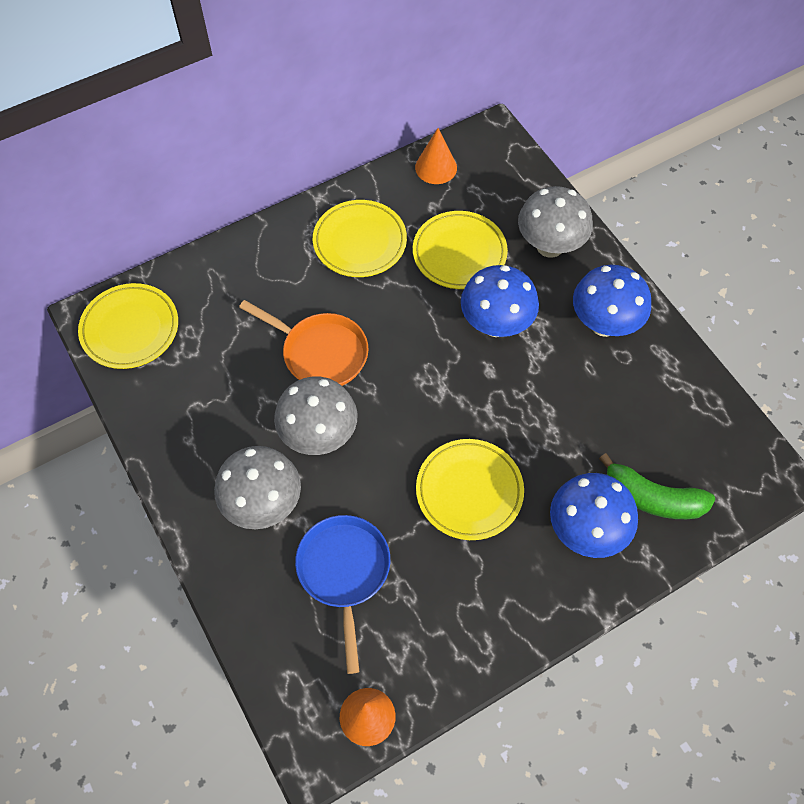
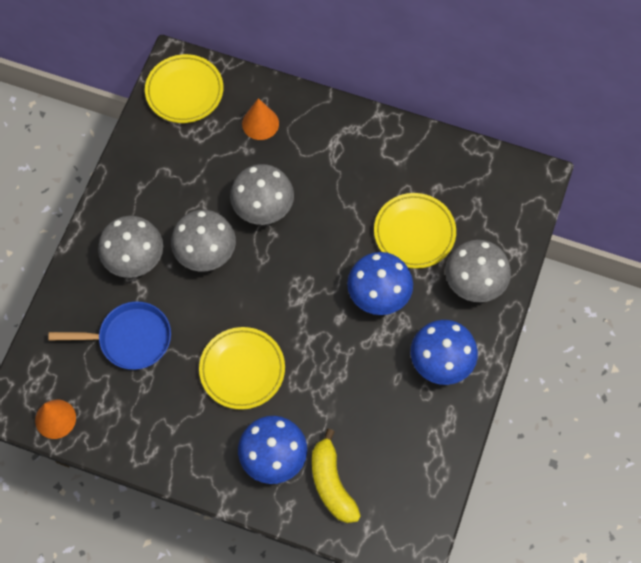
camera: 50 degrees right, 5 degrees up
(320, 353) = (263, 209): orange pan -> grey mushroom
(344, 572) = (130, 339): blue pan -> blue pan turned 45 degrees clockwise
(360, 242) = (367, 166): yellow plate -> none
(436, 167) = (472, 165): orange cone -> orange cone (260, 123)
(652, 498) = (331, 483): green banana -> yellow banana

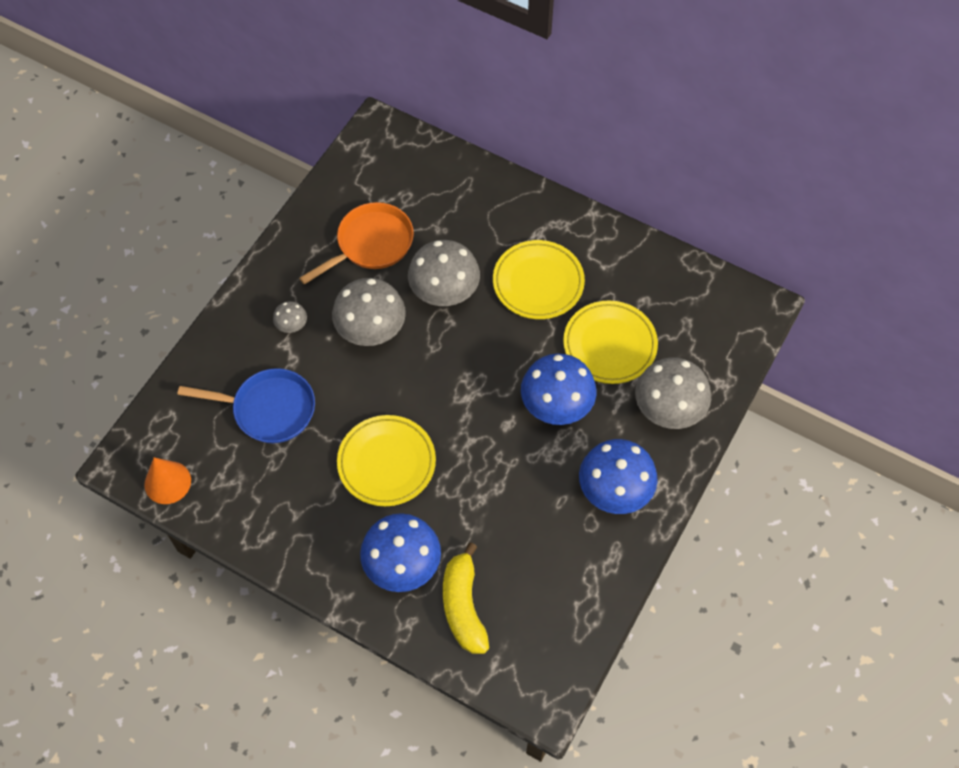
camera: 10 degrees right, 5 degrees down
(135, 260) = (292, 326): grey mushroom -> grey mushroom, size x0.47
(184, 91) = (383, 158): yellow plate -> yellow plate (538, 282)
(189, 173) = (371, 244): none -> orange pan
(260, 123) = (459, 203): orange cone -> none

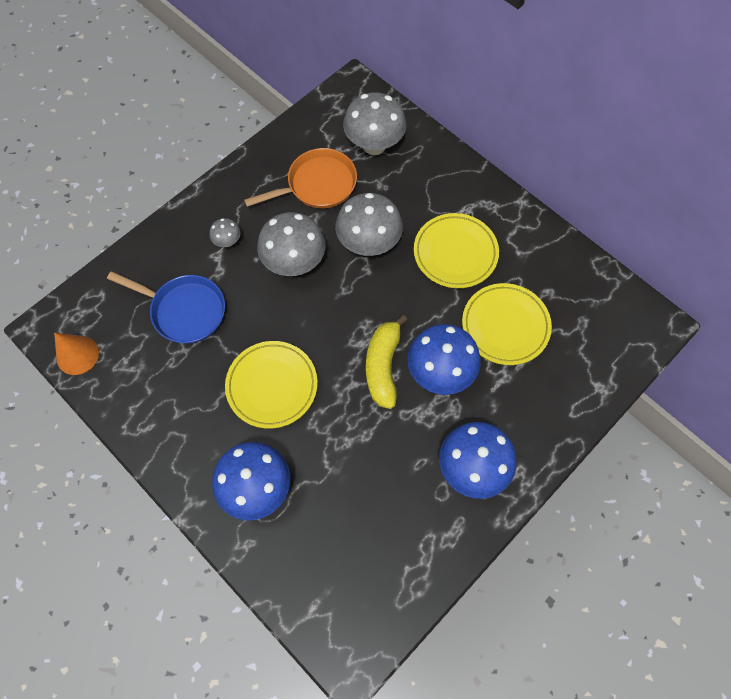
camera: 15 degrees right, 5 degrees up
(463, 606) = (301, 542): yellow banana -> yellow banana (383, 366)
(668, 411) = (543, 402): grey mushroom -> grey mushroom (374, 145)

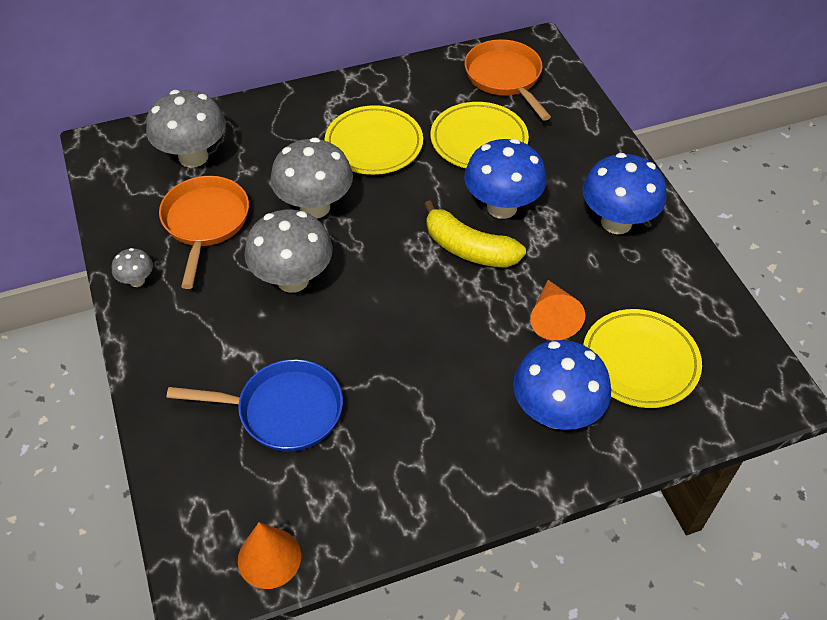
camera: 65 degrees left, 15 degrees down
(184, 311) = (283, 410): blue pan -> blue pan turned 45 degrees clockwise
(227, 242) = (217, 333): grey mushroom -> grey mushroom (137, 281)
(272, 386) = (436, 355): yellow plate -> yellow plate (640, 362)
(345, 454) = (552, 318): none -> orange cone
(595, 315) = (505, 78): none -> orange pan

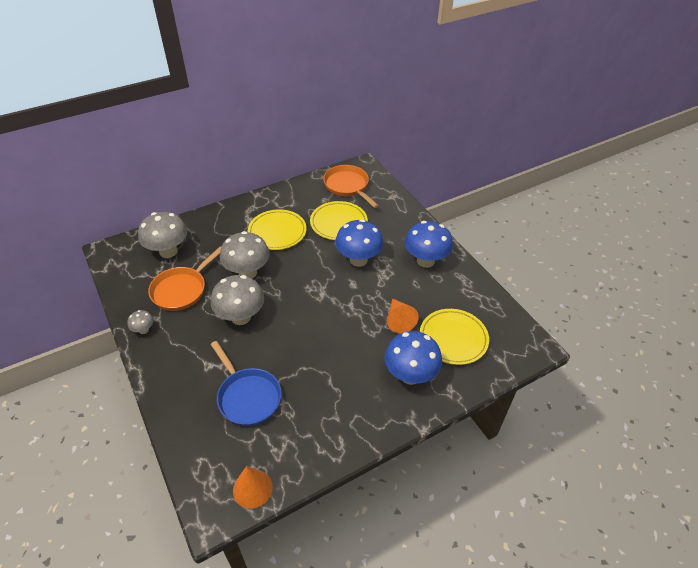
camera: 10 degrees left, 5 degrees down
(205, 223) = (181, 290): orange pan -> orange pan turned 135 degrees counterclockwise
(283, 410) = (247, 396): blue pan -> blue pan turned 60 degrees clockwise
(468, 249) = (343, 286): yellow banana -> none

